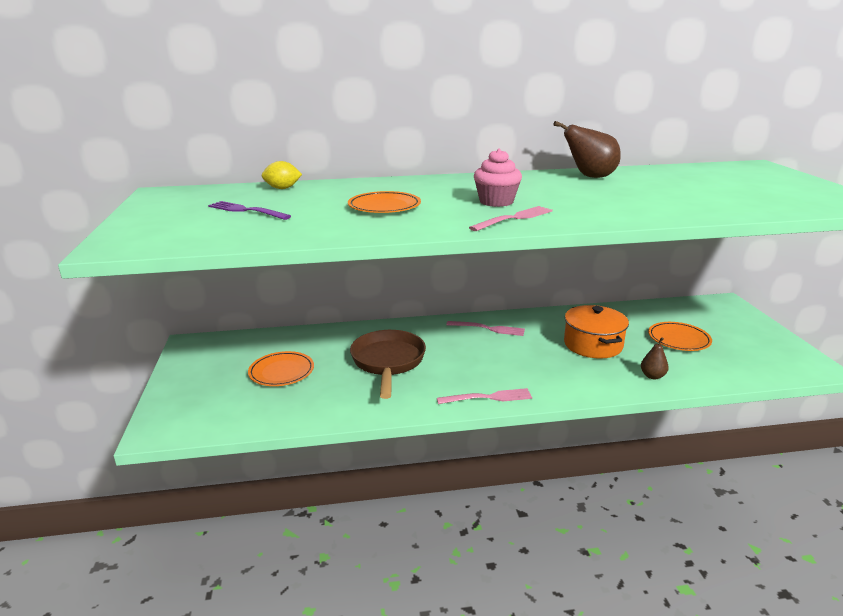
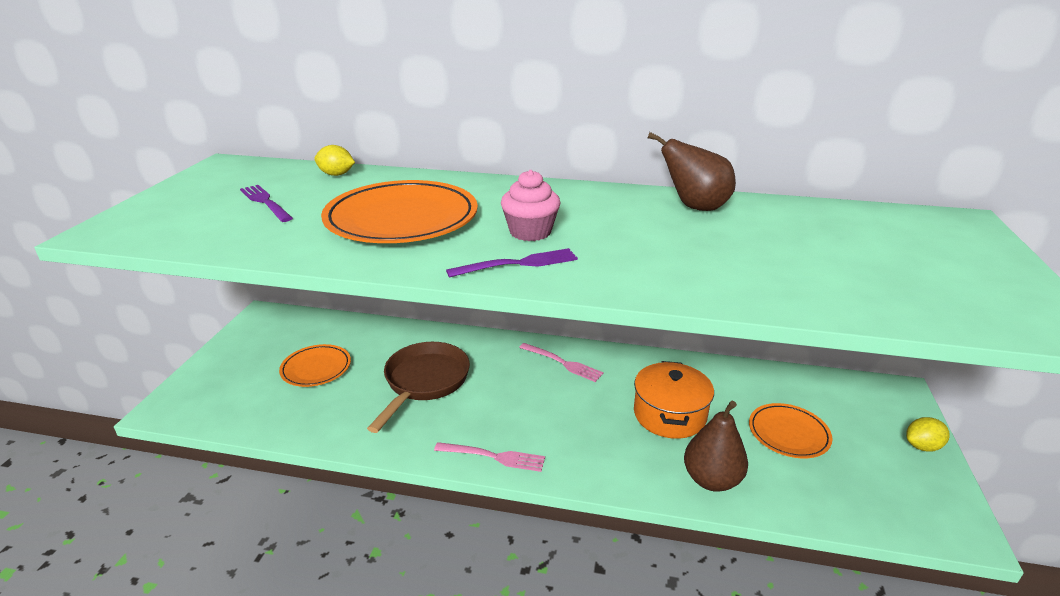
camera: 20 degrees right, 5 degrees up
(384, 206) = (402, 219): orange plate -> orange plate, size x1.80
(514, 218) = (518, 264): pink fork -> purple fork
(652, 376) = (711, 480): brown pear -> brown pear, size x1.80
(762, 329) = (922, 446): none -> yellow lemon

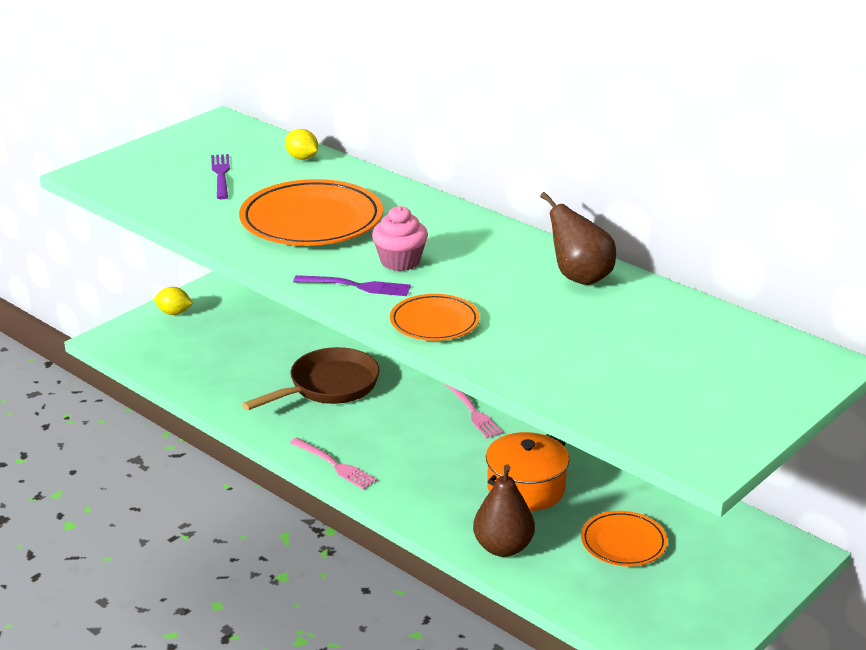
camera: 30 degrees right, 0 degrees up
(316, 368) = (245, 344): orange plate -> orange plate (434, 322)
(922, 446) = (747, 600): yellow lemon -> yellow lemon (174, 313)

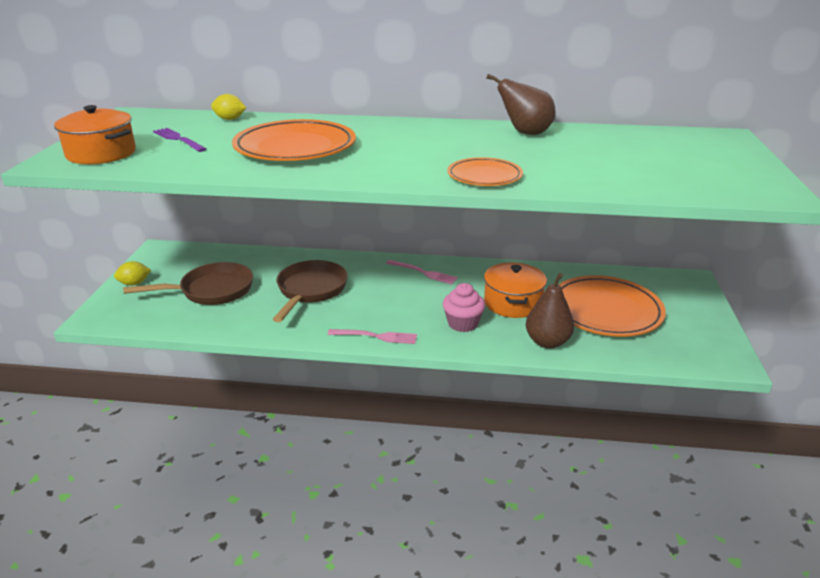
camera: 35 degrees left, 0 degrees up
(137, 174) = (101, 154): none -> orange pot
(234, 349) = (211, 291): none -> brown pan
(357, 286) = (394, 172): purple fork -> none
(400, 261) = (399, 152): pink cupcake -> pink cupcake (463, 324)
(623, 542) = (605, 310): orange plate -> orange plate, size x1.80

